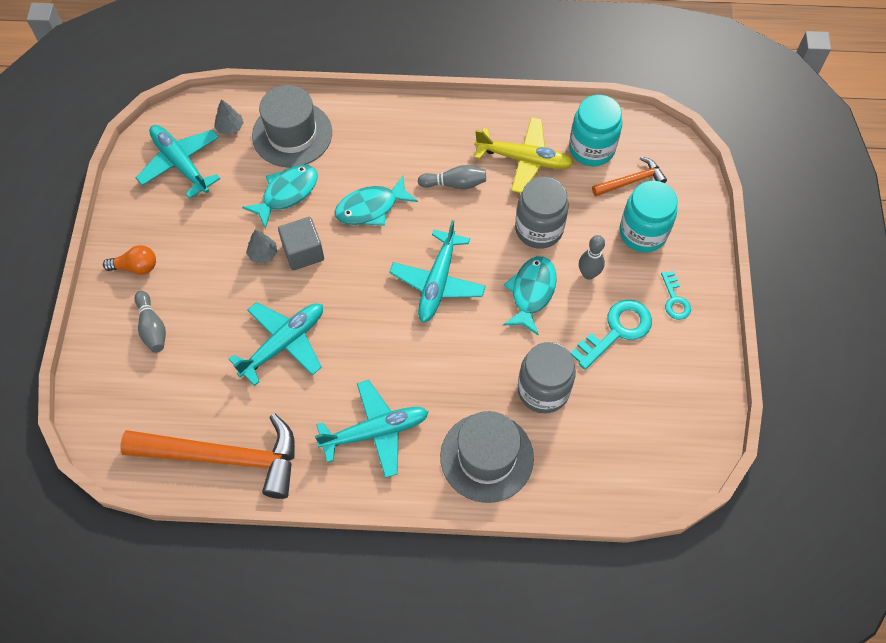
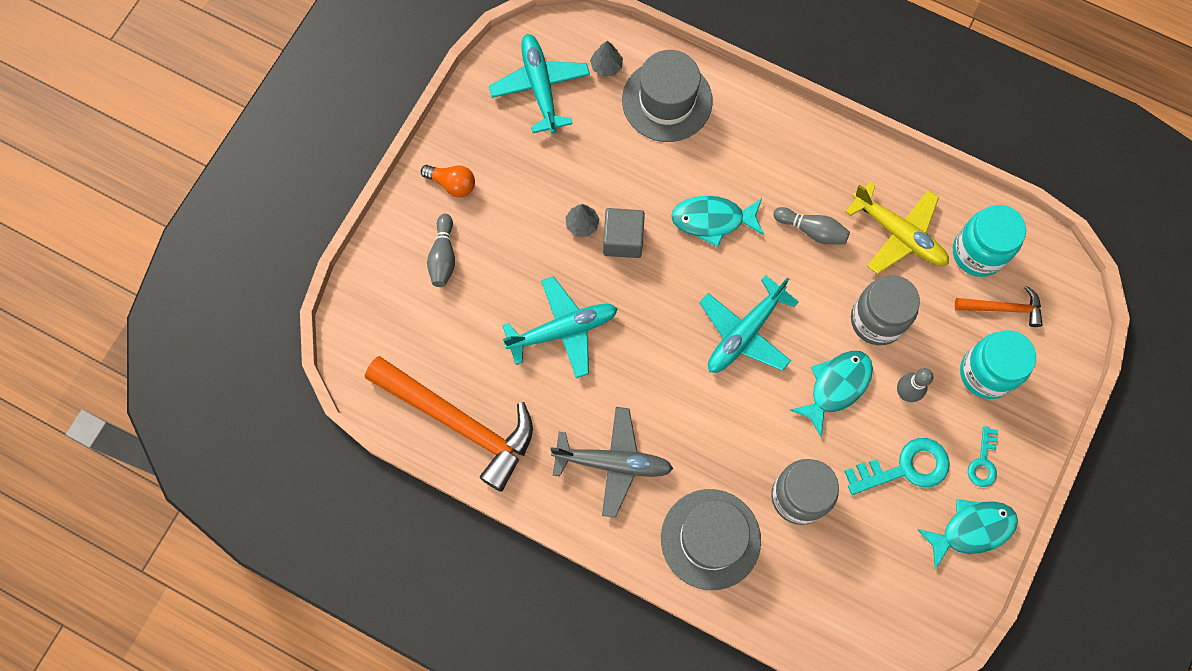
camera: 25 degrees right, 10 degrees up
(287, 193) = (633, 167): turquoise fish -> turquoise fish (971, 529)
(375, 432) = (613, 463): turquoise plane -> grey plane

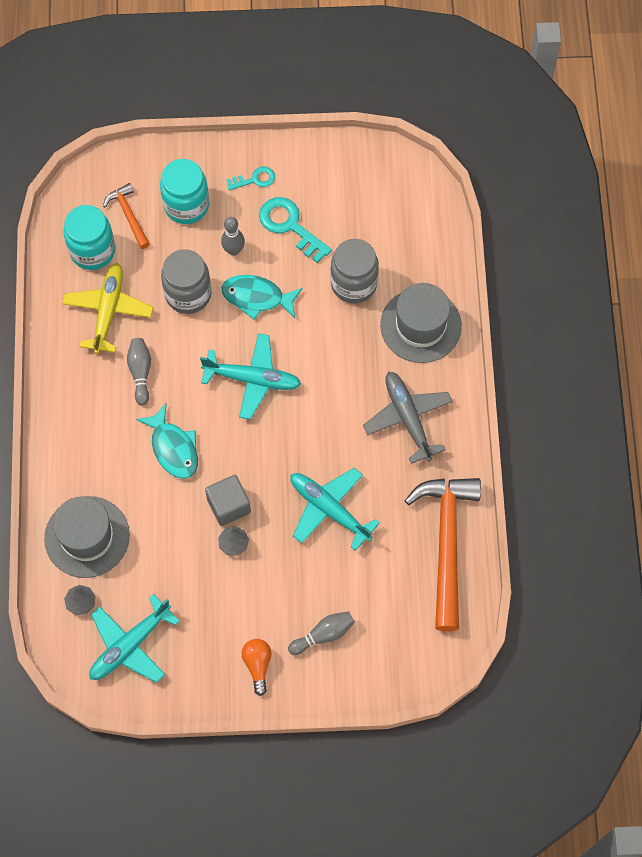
camera: 120 degrees left, 5 degrees down
(971, 529) = (308, 166): turquoise fish -> none

